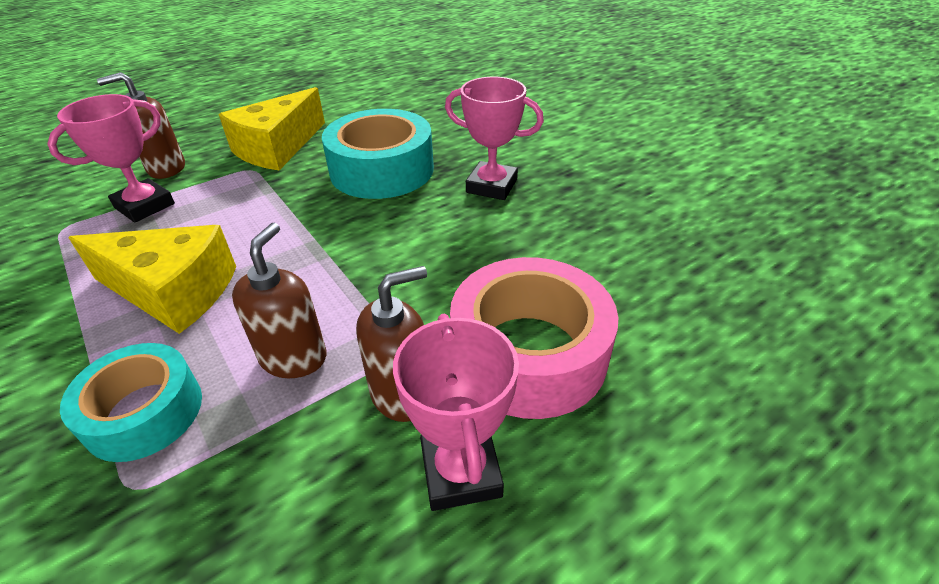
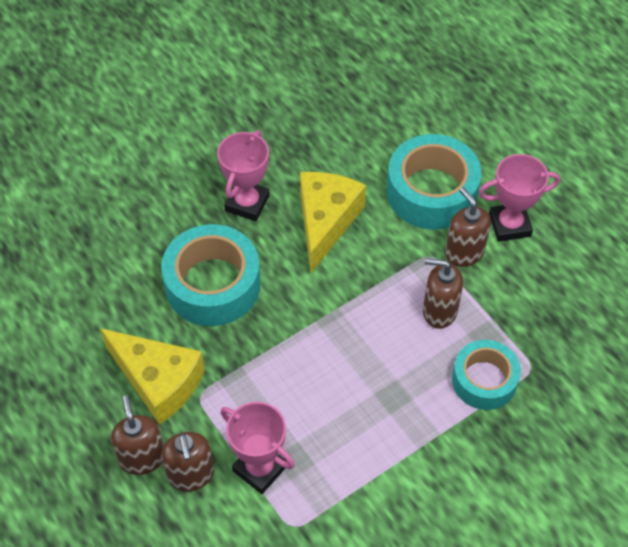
camera: 90 degrees left, 15 degrees up
(173, 292) = (378, 402): yellow cheese -> yellow cheese (326, 222)
(201, 145) = (142, 458): none -> brown soap dispenser
(529, 353) = (431, 192): pink tape -> turquoise tape

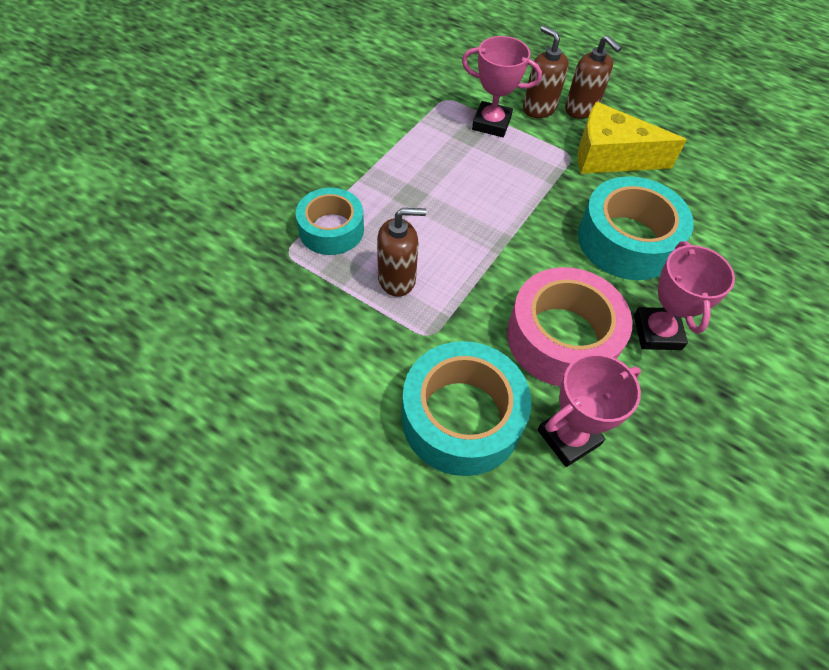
camera: 155 degrees right, 0 degrees up
(326, 222) = (562, 338): yellow cheese -> pink tape
(464, 252) = (393, 350): brown soap dispenser -> none
(509, 225) = (350, 403): pink trophy -> pink trophy (568, 437)

